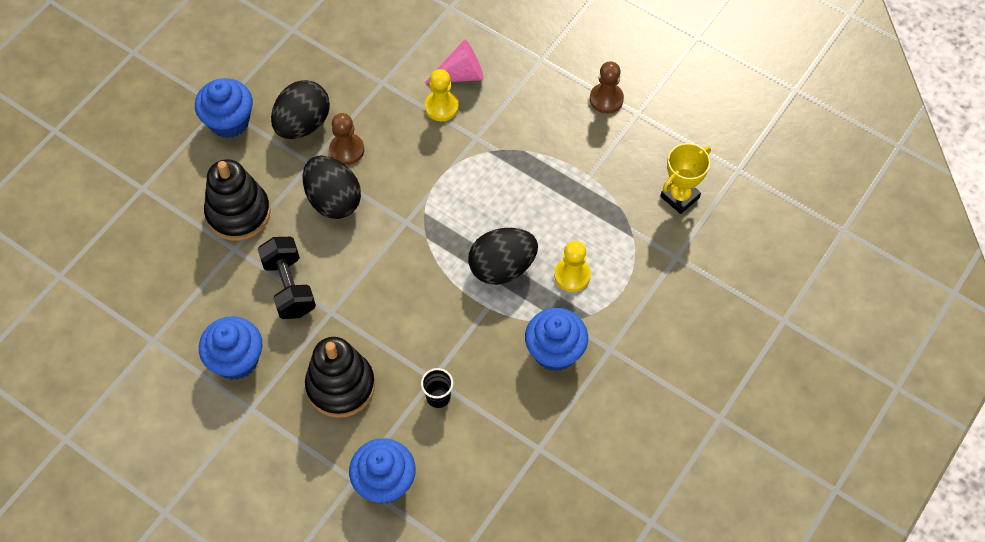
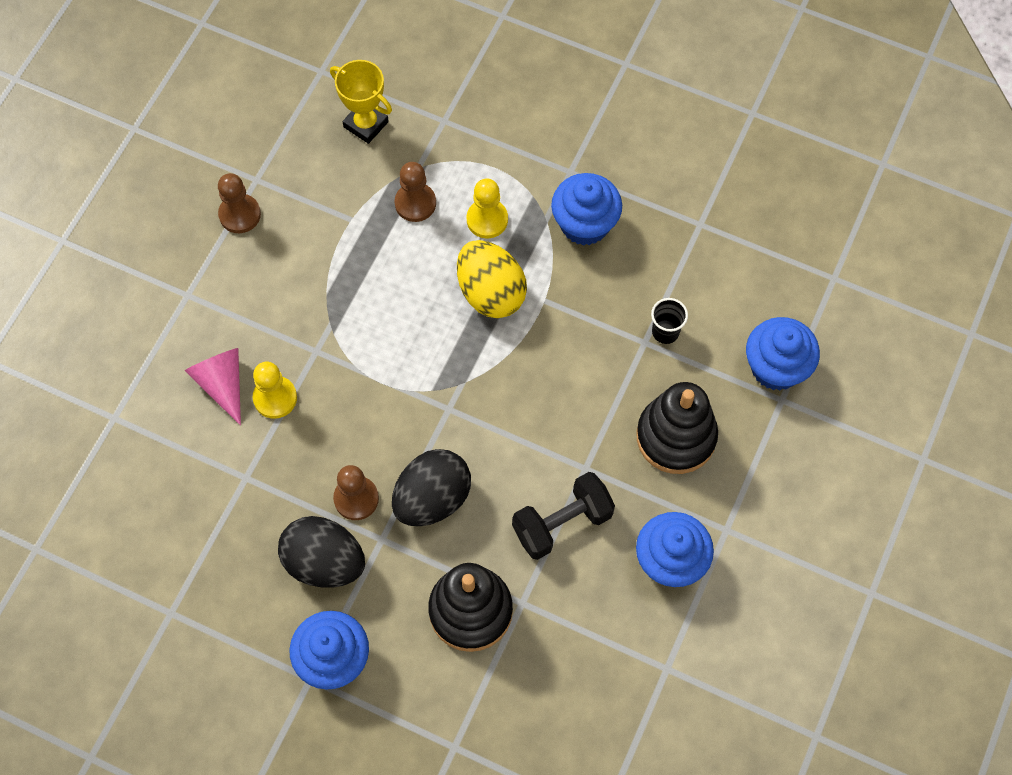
camera: 100 degrees left, 5 degrees up
(502, 267) = (490, 293): black egg -> yellow egg
(597, 223) = (415, 203): none -> brown pawn

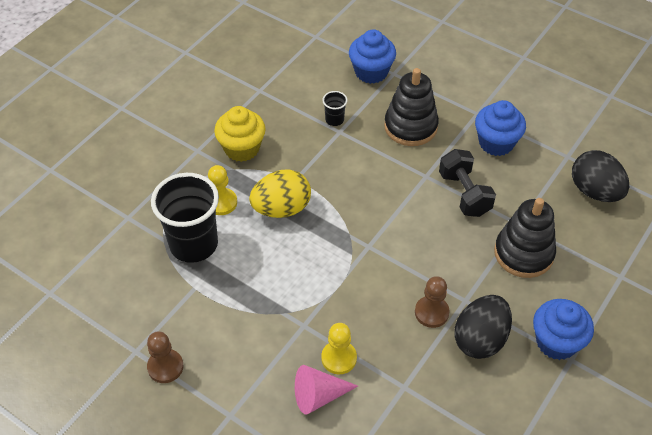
camera: 80 degrees left, 15 degrees down
(366, 124) = (112, 268): yellow trophy -> none
(415, 203) = (193, 244): brown pawn -> black cup
(432, 498) = (437, 265): black egg -> black egg (594, 191)
(585, 224) = (242, 148): blue cupcake -> yellow cupcake

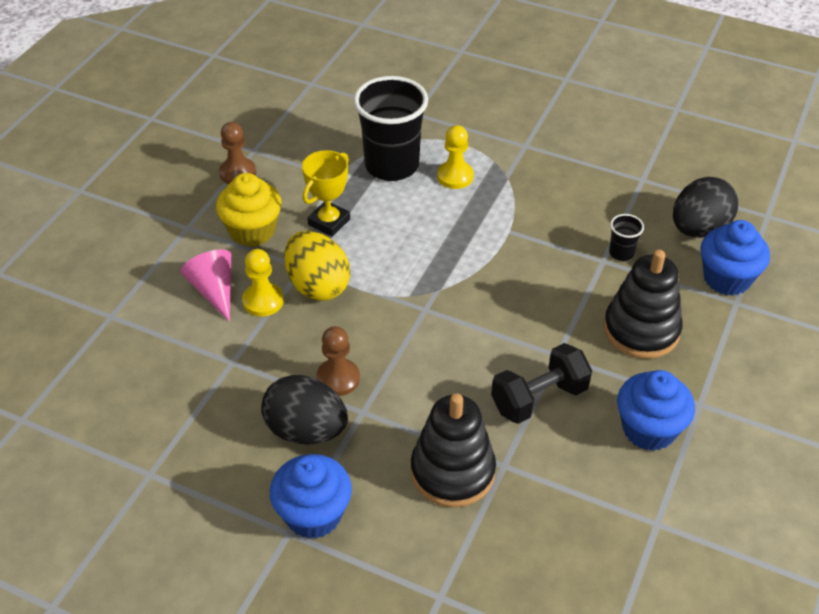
camera: 80 degrees right, 5 degrees down
(242, 148) = (541, 179): yellow cupcake -> yellow cupcake (252, 231)
(253, 299) = (329, 222): none -> yellow trophy
(281, 209) = (460, 226): yellow egg -> yellow egg (318, 286)
(594, 191) = (596, 561): black egg -> black egg (698, 229)

